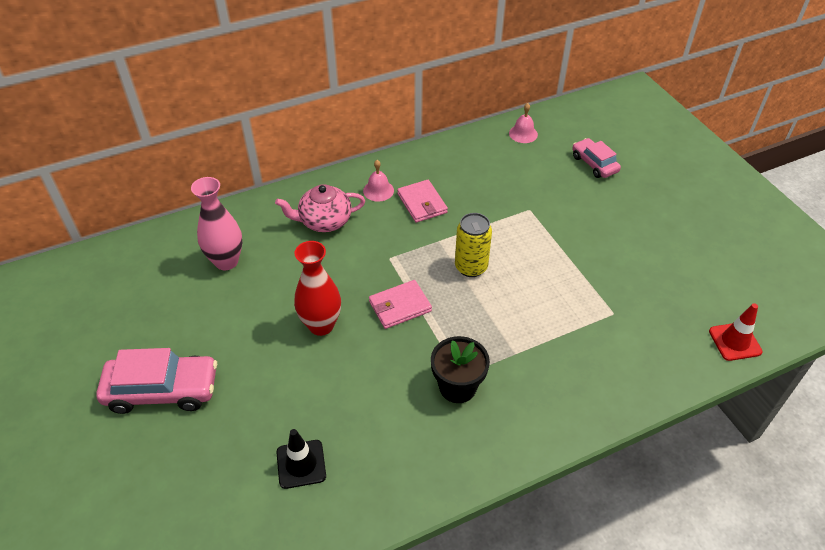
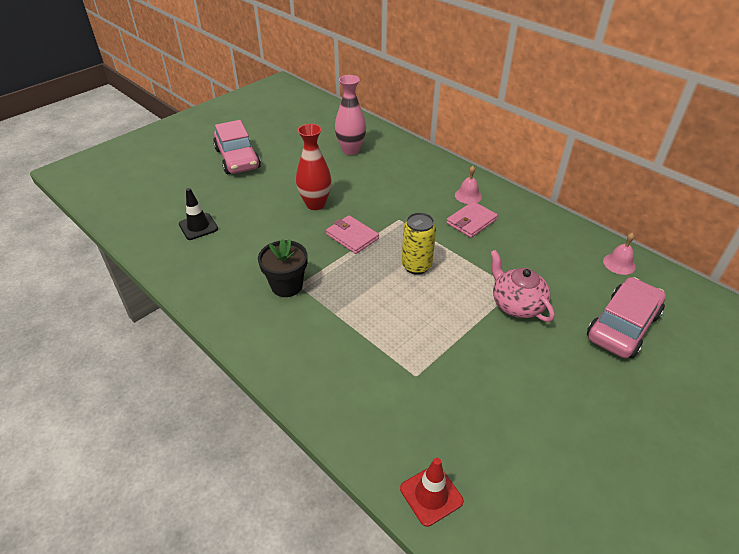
camera: 70 degrees right, 5 degrees down
(324, 221) = (415, 179): pink teapot -> pink teapot (516, 304)
(594, 164) = (622, 326): pink car -> pink car, size x1.64

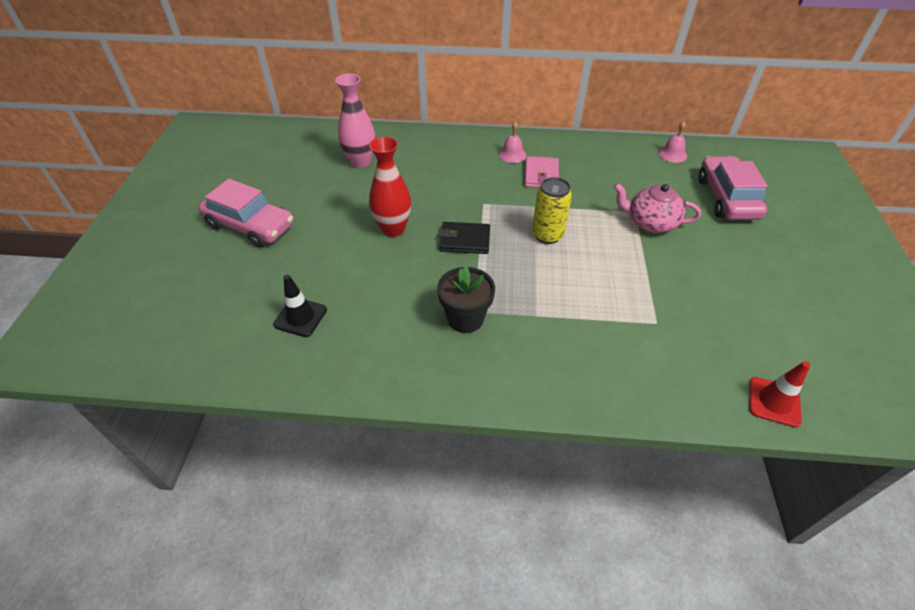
camera: 40 degrees left, 5 degrees up
(352, 237) = (464, 240): pink wallet -> black wallet

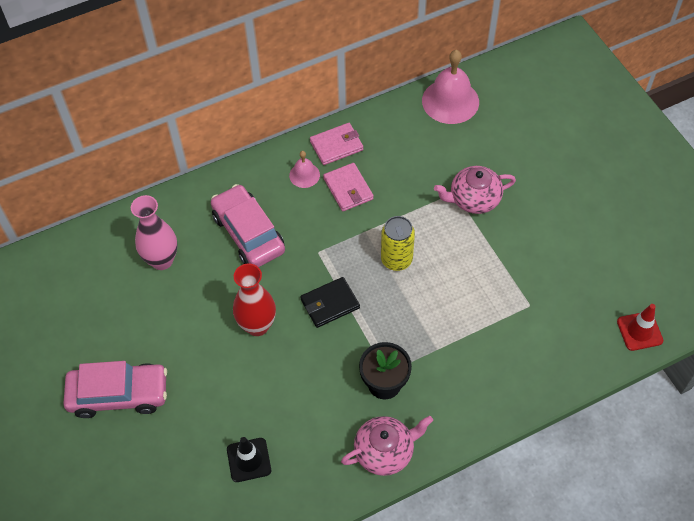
camera: 30 degrees left, 10 degrees up
(422, 373) = (385, 452): none -> pink teapot
(552, 147) = (336, 145): none -> pink wallet
(672, 154) = (450, 101): pink bell -> pink bell, size x1.94
(726, 198) = (521, 136): pink car -> pink car (248, 233)

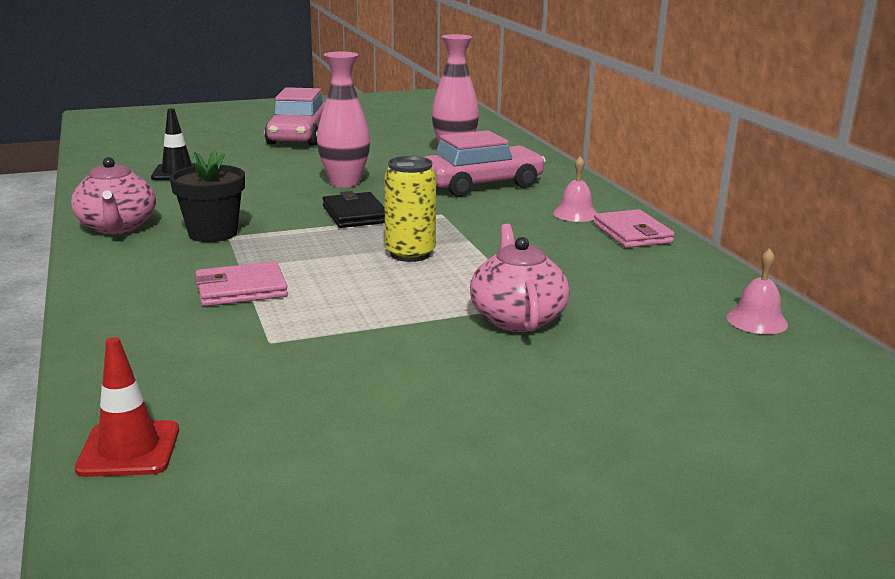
camera: 95 degrees right, 35 degrees down
(257, 325) = (344, 182): red vase -> pink vase
(348, 189) = (548, 235): pink wallet -> pink wallet (241, 289)
(450, 101) = (757, 320): pink bell -> pink bell, size x0.51

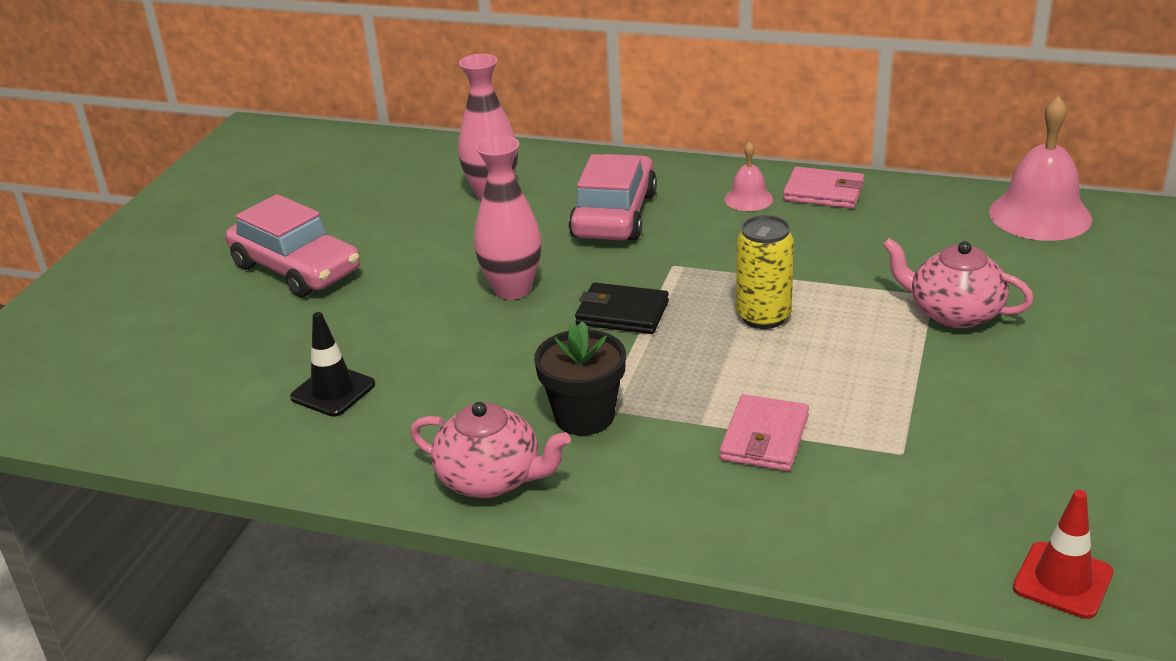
camera: 50 degrees left, 10 degrees up
(757, 320) = (1040, 215): pink bell -> pink bell, size x1.94

